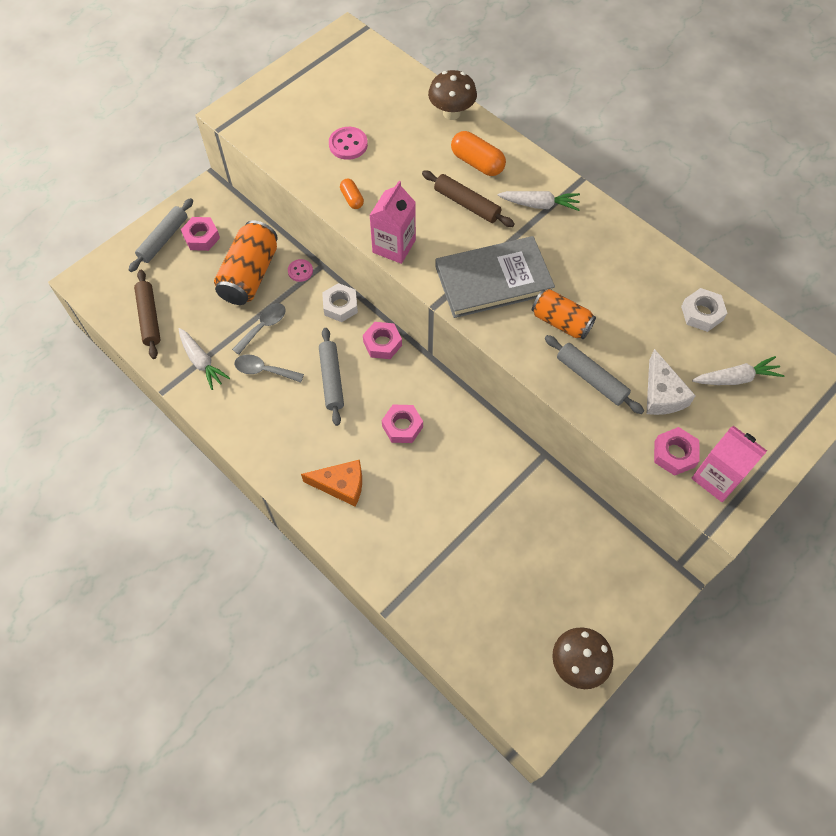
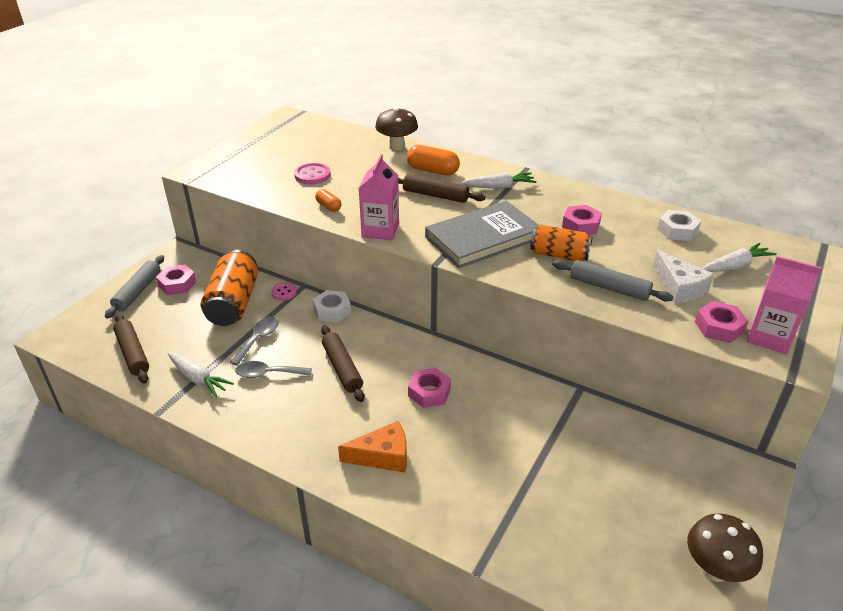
camera: 15 degrees left, 25 degrees down
(331, 379) = (342, 368): grey rolling pin -> brown rolling pin
(382, 343) = (384, 331): pink nut -> pink nut (580, 225)

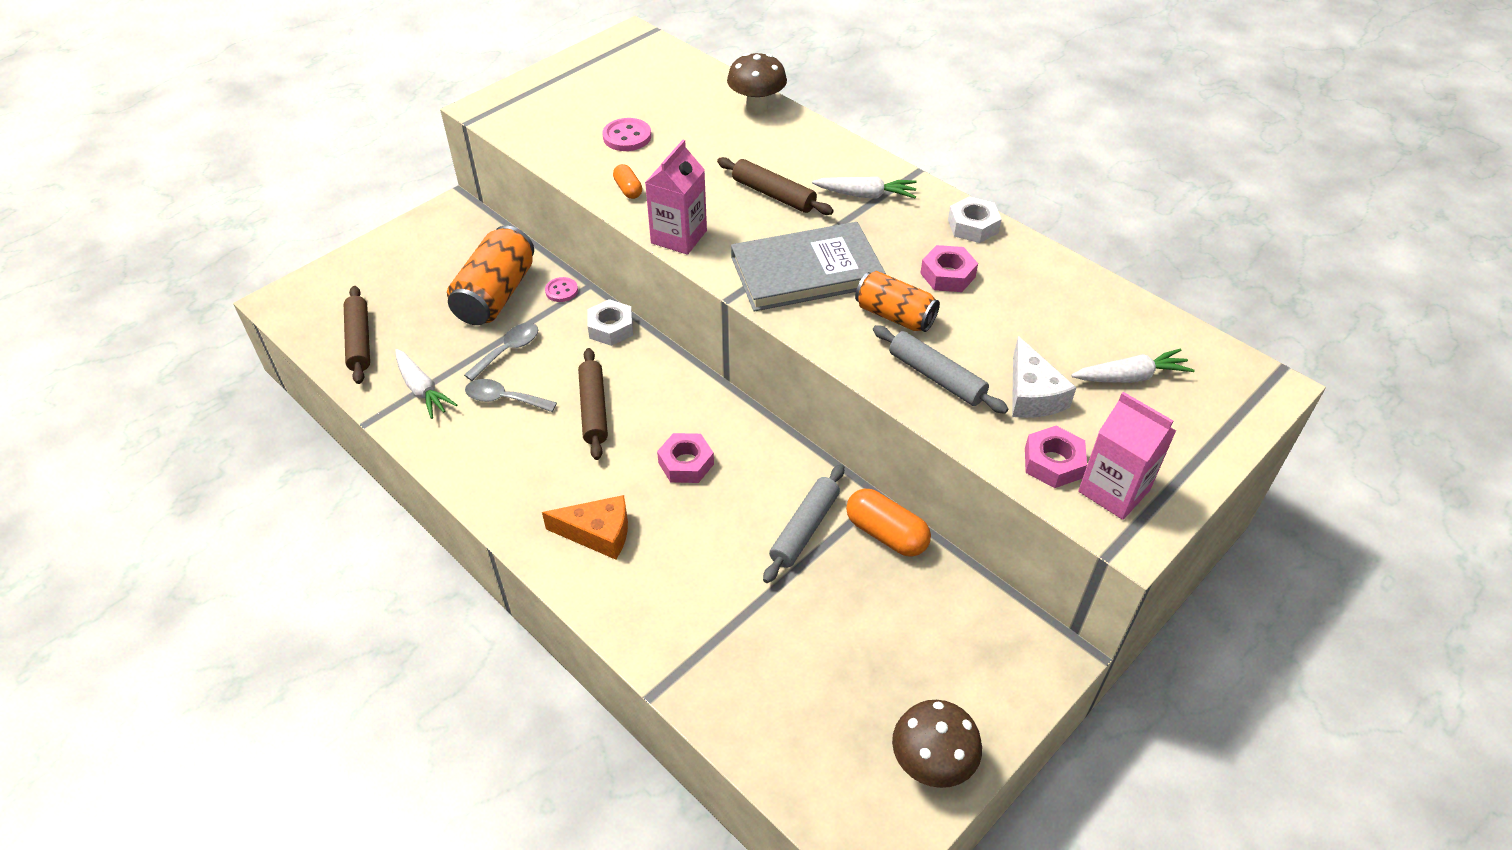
camera: 15 degrees right, 10 degrees up
(138, 291) = (389, 257): grey rolling pin -> grey rolling pin (805, 529)
(177, 284) = (438, 255): pink nut -> none
(432, 171) = (787, 154): orange capsule -> orange capsule (886, 534)
(677, 230) = (1079, 306): white nut -> white nut (973, 226)

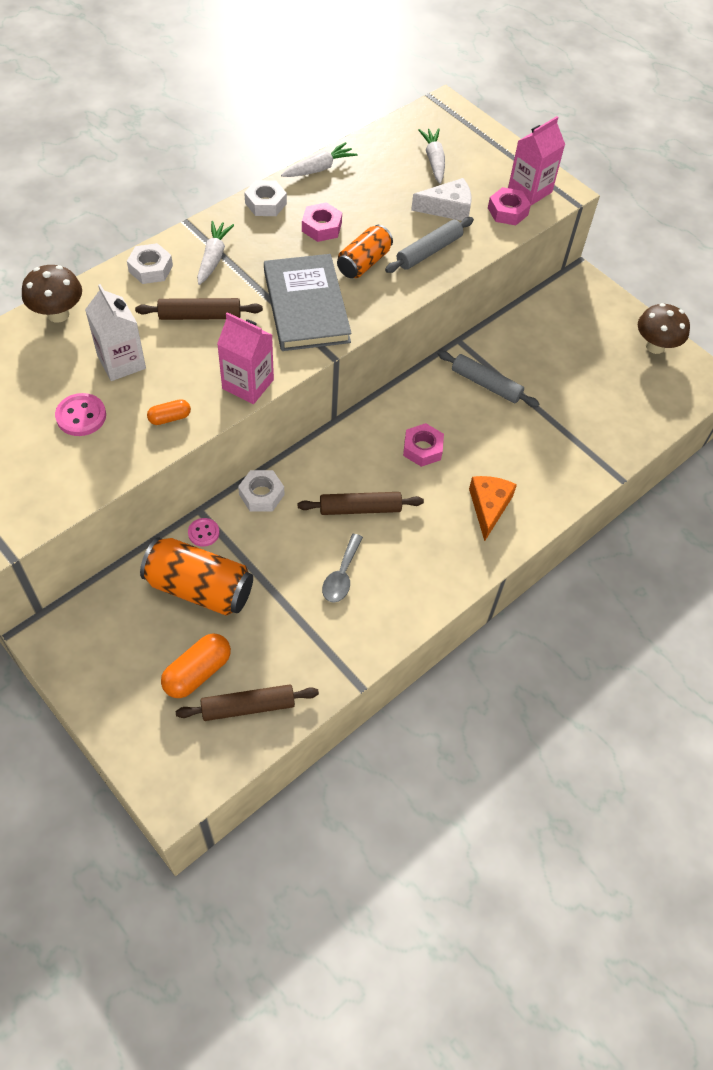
camera: 90 degrees left, 10 degrees up
(422, 389) = (323, 643): white carrot -> white carrot (319, 168)
(508, 350) = (280, 574): grey spoon -> none
(699, 151) = (121, 362): none -> white carton
(774, 194) = (200, 316): brown rolling pin -> brown rolling pin turned 45 degrees clockwise
(836, 154) = (150, 269): none -> white nut
(886, 534) = (491, 342): orange capsule -> orange capsule (197, 672)

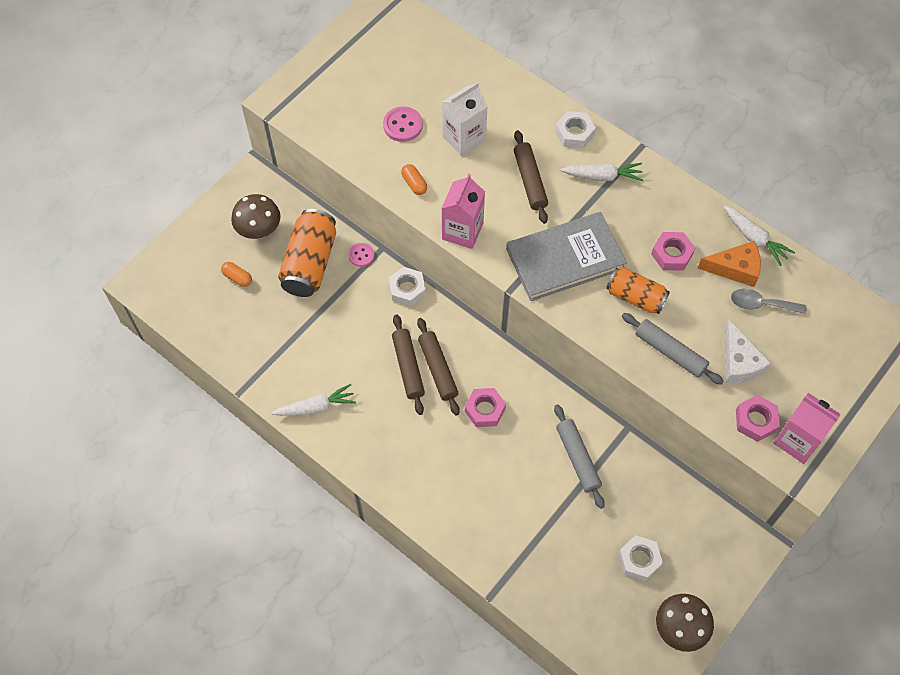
camera: 85 degrees right, 5 degrees up
(58, 314) = (503, 83): brown mushroom -> brown mushroom (259, 231)
(197, 672) = (237, 278): orange capsule -> orange capsule, size x0.57
(248, 707) = (213, 317): brown rolling pin -> brown rolling pin (437, 369)
(265, 203) = (688, 203): white nut -> white nut (639, 560)
(341, 575) = (338, 363): grey spoon -> grey spoon (761, 304)
(434, 161) = (808, 341): white carrot -> white carrot (316, 407)
(486, 384) = (578, 458): grey rolling pin -> grey rolling pin turned 45 degrees counterclockwise
(489, 507) = (431, 474): orange cheese -> orange cheese (735, 268)

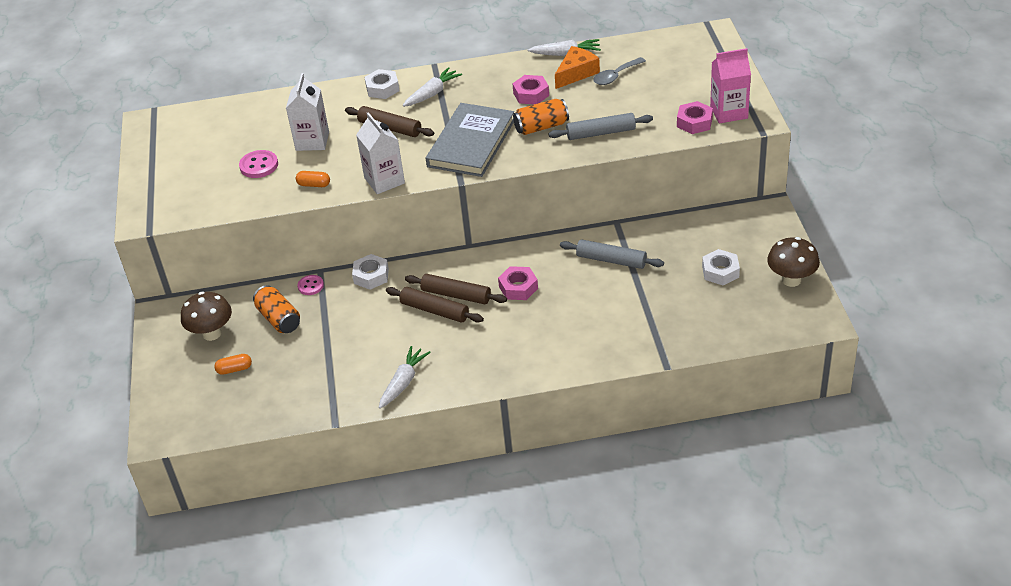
camera: 45 degrees left, 20 degrees down
(310, 263) = (279, 319): orange can -> orange can, size x0.64
(462, 231) = (384, 181): pink carton -> white carton
(739, 362) = (645, 107): white cheese -> none

